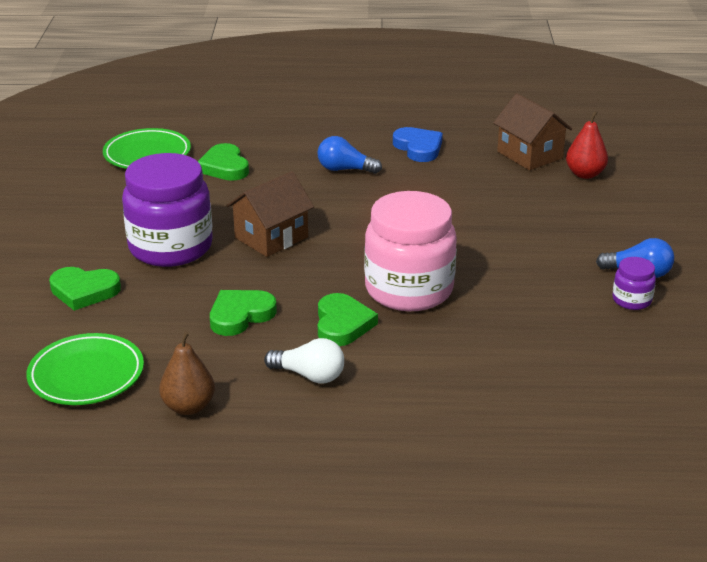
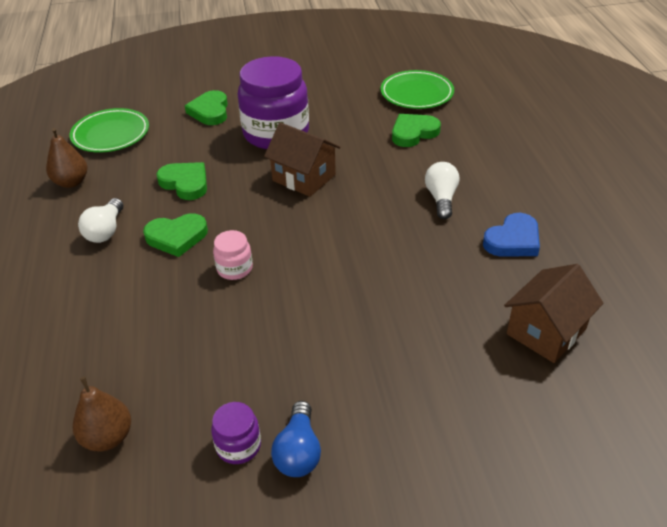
camera: 80 degrees right, 10 degrees up
(345, 169) = (441, 198): blue light bulb -> white light bulb
(409, 290) = (234, 269): pink jar -> pink jar, size x0.44
(585, 174) = (522, 388): red pear -> none
(619, 369) = (108, 437): none -> brown pear

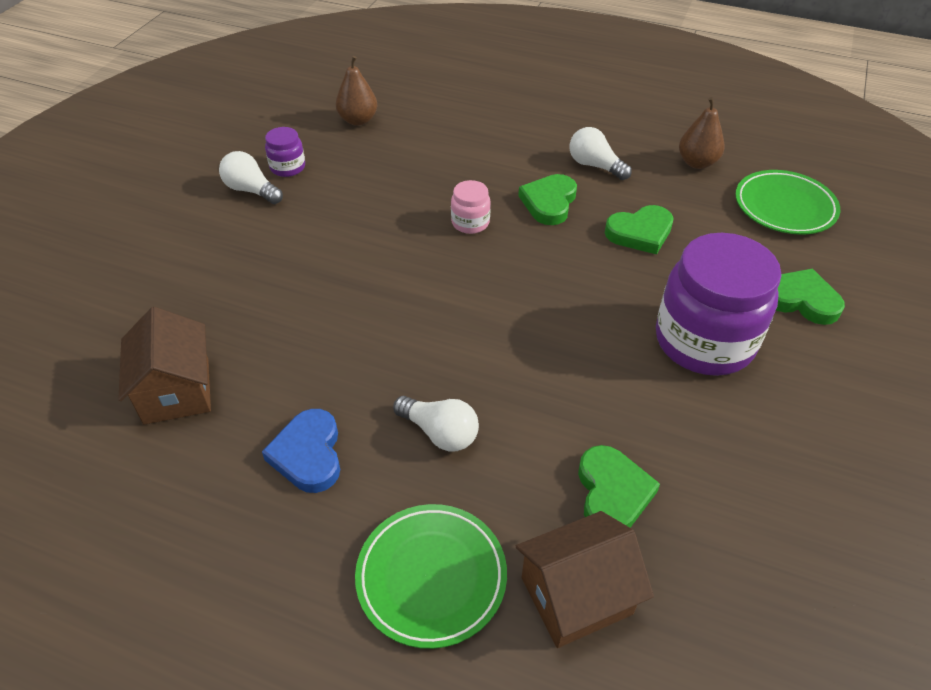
camera: 120 degrees right, 5 degrees up
(298, 451) = (251, 190): blue light bulb -> white light bulb
(304, 178) = (582, 326): brown house -> brown house (576, 596)
(416, 94) = (735, 572): green plate -> green plate (431, 577)

